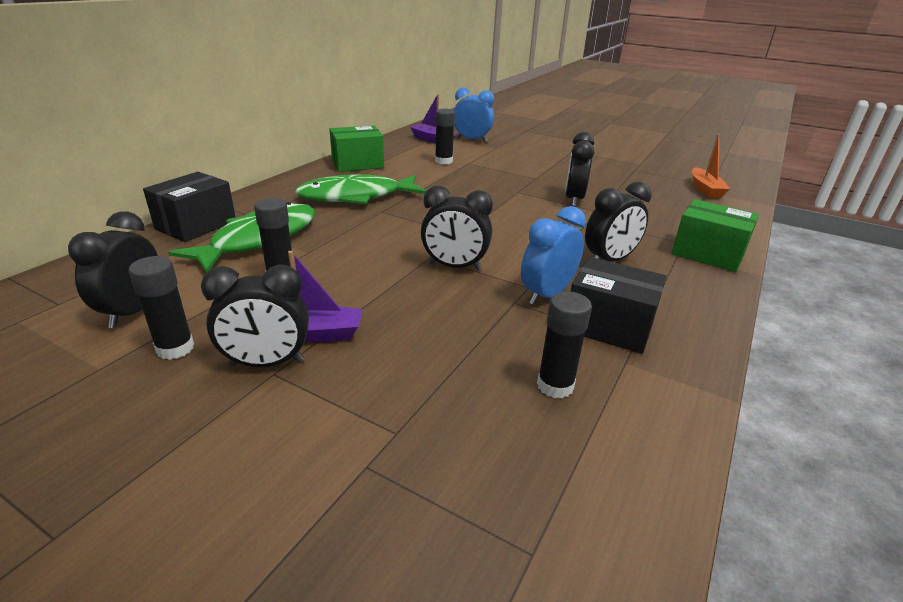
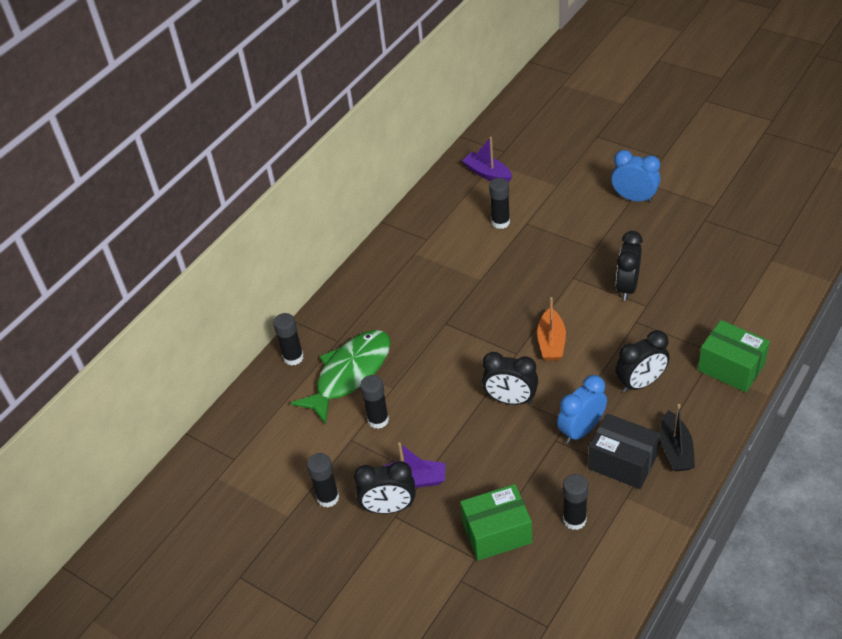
camera: 10 degrees right, 15 degrees up
(133, 312) = (287, 465): black clock -> none
(196, 225) = (293, 357): black box -> black glue stick
(356, 197) = (420, 300): green fish -> none
(357, 164) = (413, 237): green box -> green box (497, 533)
(472, 140) = (532, 168): blue clock -> blue clock (634, 198)
(674, 316) = (675, 449): none -> black boat
(705, 189) = (769, 255): orange boat -> orange boat (551, 342)

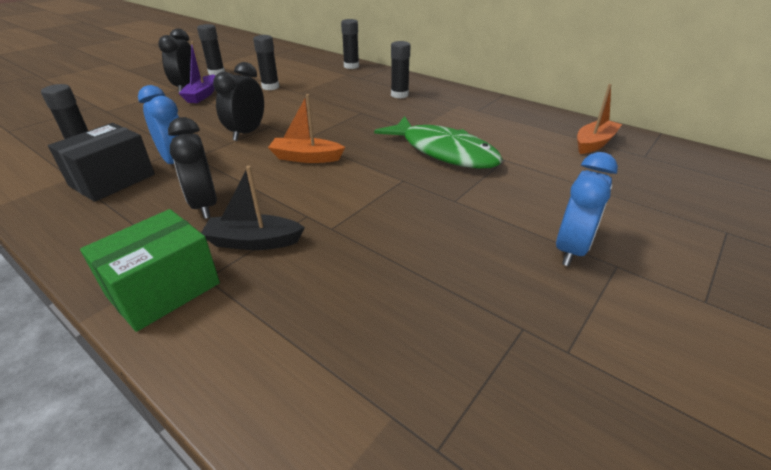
camera: 90 degrees right, 10 degrees down
(350, 374) = (323, 80): green fish -> green fish (443, 152)
(487, 173) = (594, 143): purple boat -> orange boat
(497, 533) = (116, 119): green box -> none
(500, 222) = (505, 145): black glue stick -> black glue stick (399, 95)
(627, 287) = (372, 217): black clock -> none
(675, 449) = (87, 216): black boat -> black boat (253, 242)

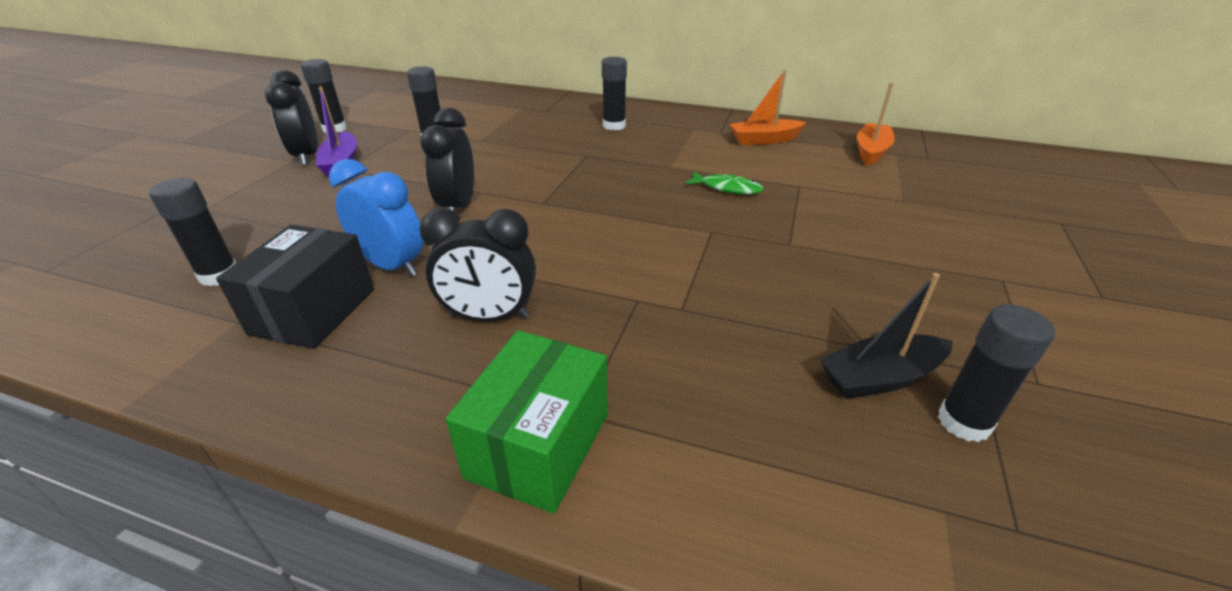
camera: 20 degrees left, 0 degrees up
(205, 205) = (489, 317): black clock -> black clock turned 45 degrees counterclockwise
(253, 242) = (601, 349): black boat -> black boat (880, 378)
(306, 158) = (569, 225): orange boat -> orange boat (764, 140)
(351, 66) = (520, 96): black glue stick -> black glue stick (963, 422)
(443, 152) = (727, 188): green fish -> green fish, size x0.45
(571, 249) = (949, 273): blue clock -> none

